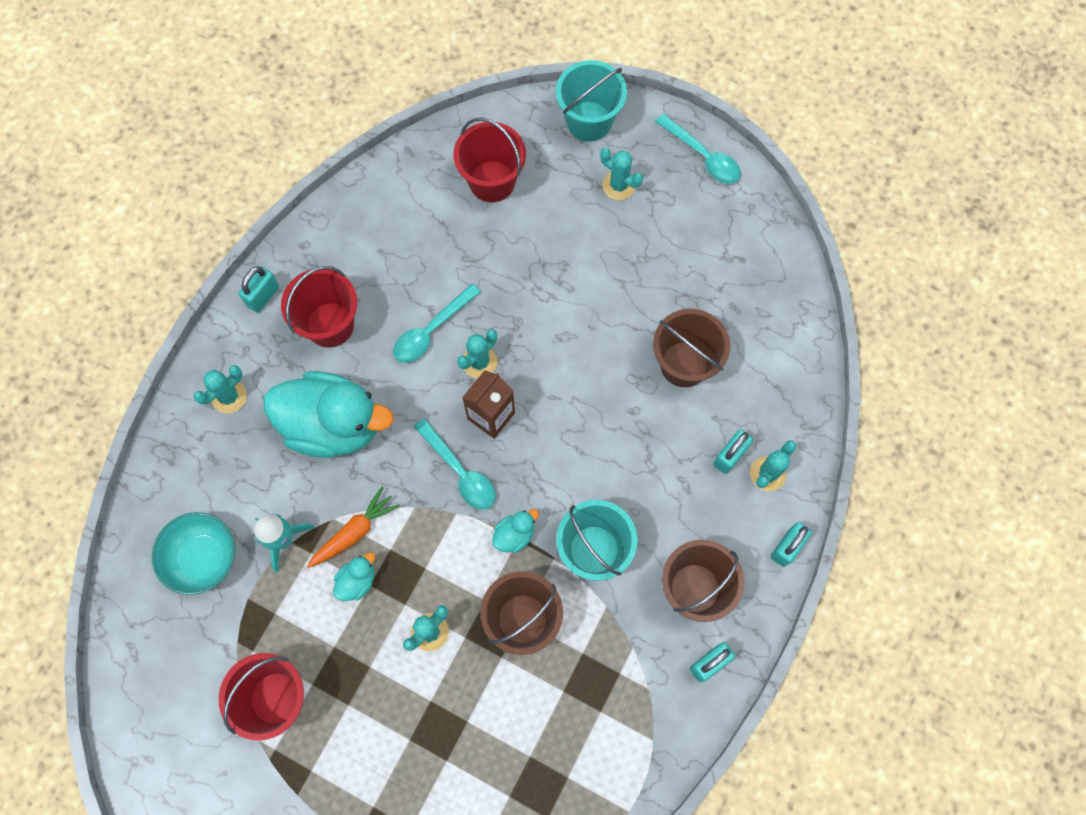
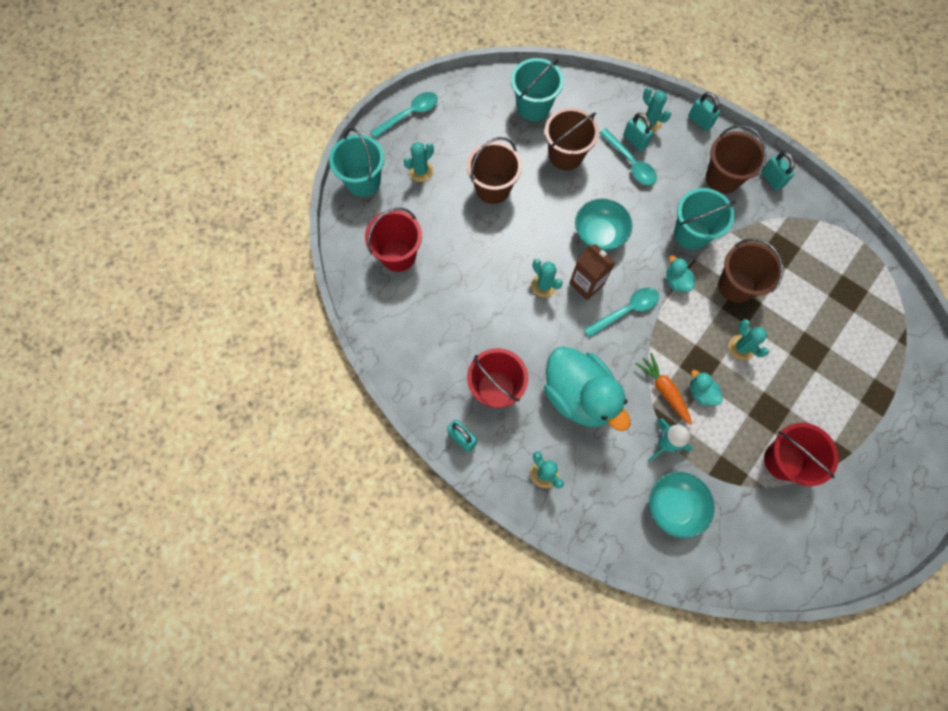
camera: 80 degrees left, 0 degrees up
(333, 425) = (579, 396): turquoise duck -> turquoise duck turned 120 degrees clockwise
(431, 331) = (513, 315): turquoise spoon -> turquoise spoon (630, 163)
(568, 424) = (599, 234): none -> turquoise bowl
(611, 278) = (493, 188): none -> brown bucket
(754, 310) = (533, 107): none -> turquoise bucket

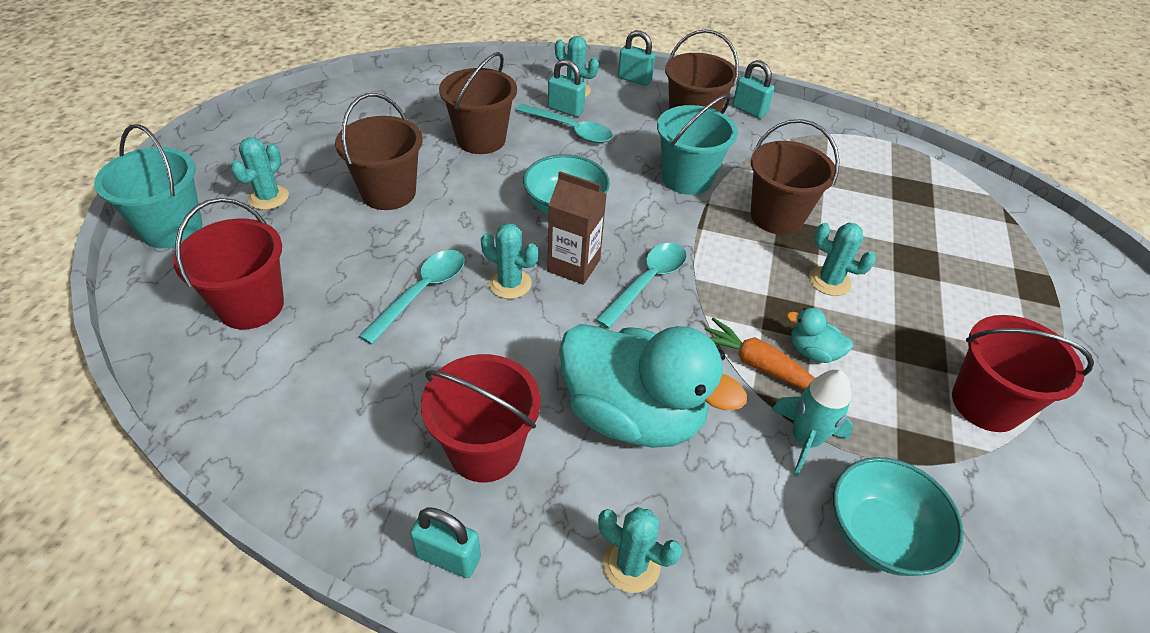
camera: 25 degrees left, 25 degrees down
(410, 114) = (237, 142): turquoise spoon -> turquoise spoon (422, 292)
(533, 107) = (417, 104): turquoise bucket -> none
(676, 281) = (697, 232): turquoise duck -> none

